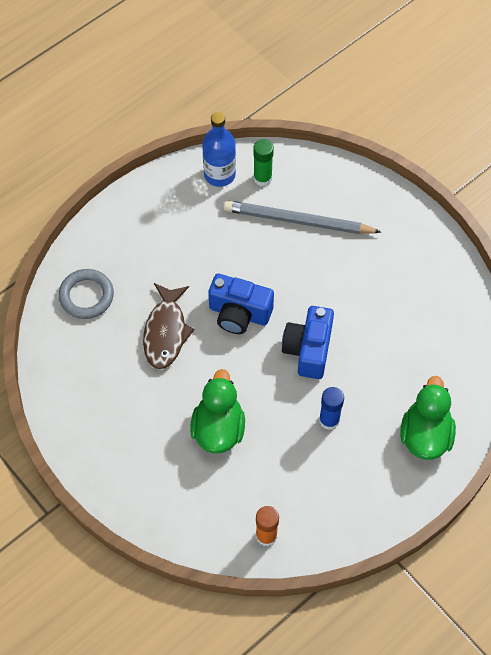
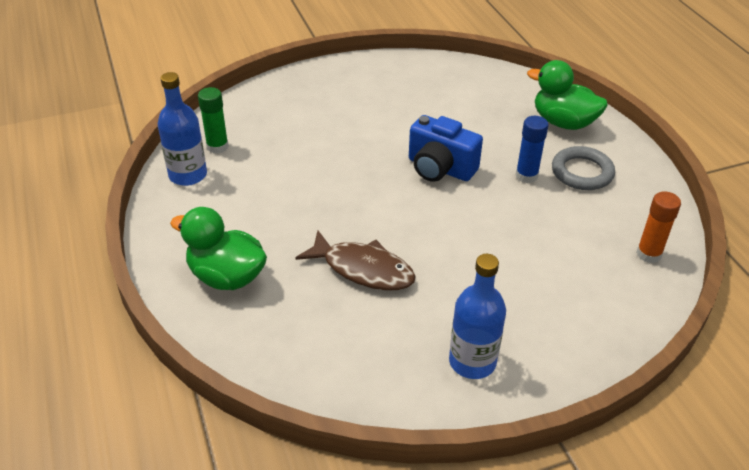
camera: 70 degrees left, 20 degrees down
(86, 296) = (271, 330): grey ring -> grey ring (582, 172)
(104, 430) = (472, 361): none -> blue bottle
(218, 428) = (507, 258): green duck -> green duck (226, 276)
(239, 313) = (371, 205): blue camera -> none
(298, 221) = (286, 137): grey pencil -> none

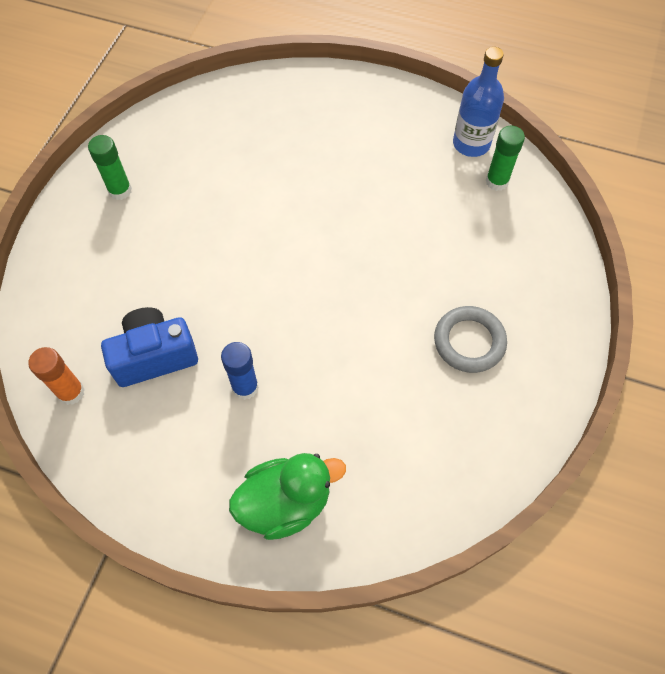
camera: 130 degrees right, 20 degrees up
(226, 276) = (329, 110): green duck -> none
(363, 269) = (258, 187): brown fish -> none
(440, 168) = (320, 324): blue camera -> blue camera (154, 356)
(472, 361) = (120, 190): blue bottle -> green glue stick
(582, 172) = (203, 441): grey ring -> grey ring (469, 342)

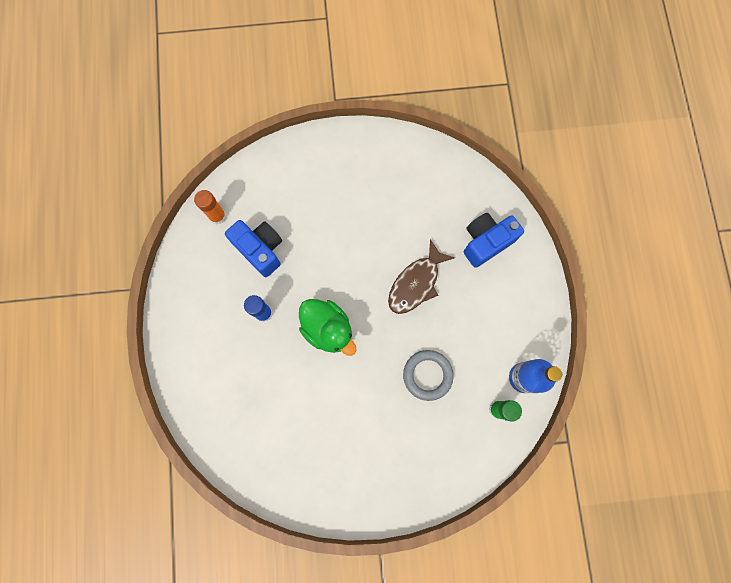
camera: 65 degrees right, 15 degrees up
(120, 190) = (365, 163): green glue stick -> none
(285, 503) = (203, 372): green duck -> green duck (328, 329)
(296, 114) = (486, 242): none -> blue camera
(305, 199) = (416, 283): none -> brown fish
(469, 342) = (356, 439): grey ring -> grey ring (427, 375)

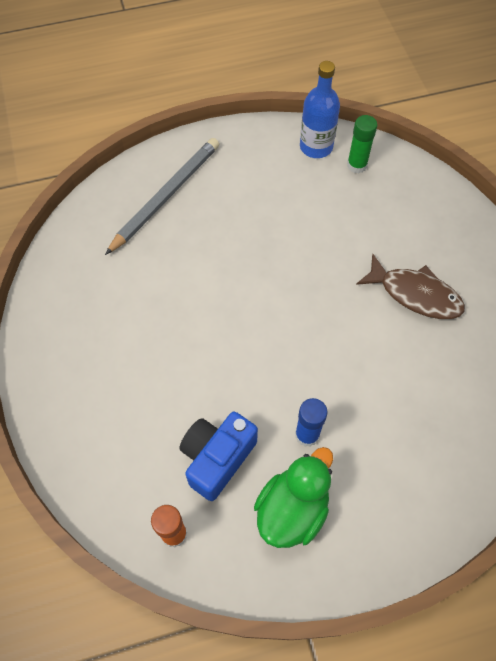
camera: 100 degrees left, 15 degrees down
(328, 329) = (310, 349): green duck -> green duck (292, 509)
(416, 283) = (230, 260): brown fish -> brown fish (415, 294)
(427, 375) = (338, 234): grey ring -> none
(486, 242) = (166, 196): blue camera -> grey pencil

